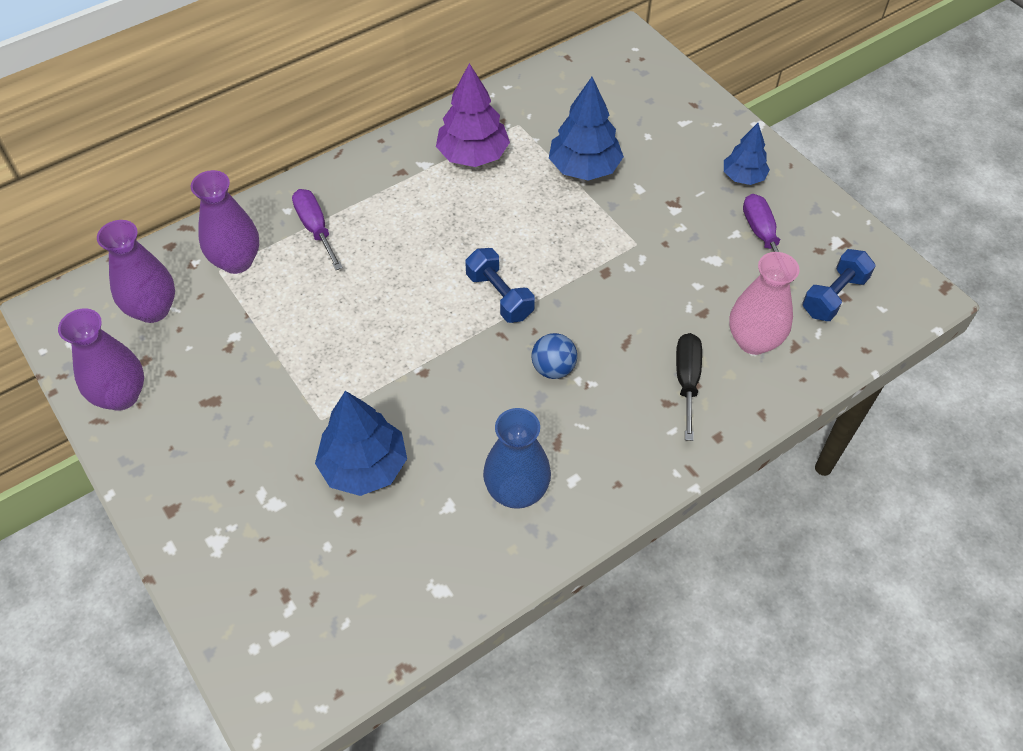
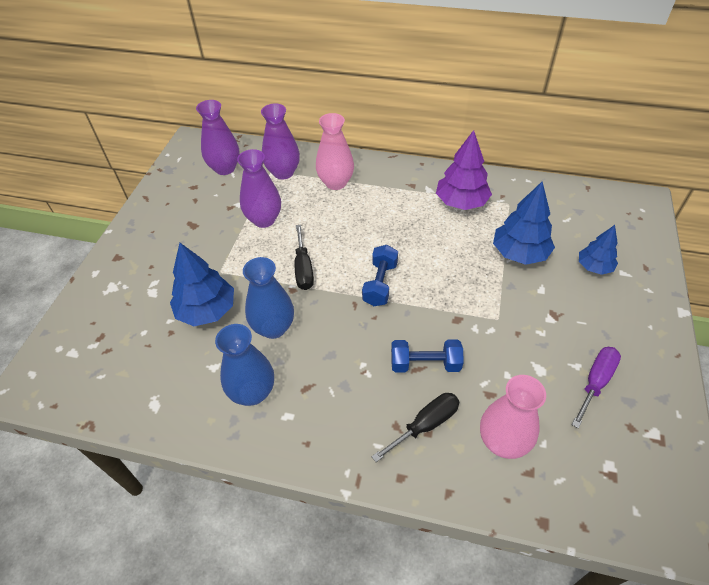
camera: 50 degrees right, 5 degrees down
(121, 396) = (166, 194): purple vase -> purple vase (264, 220)
(316, 228) = (336, 183): purple screwdriver -> pink vase
(406, 343) = (303, 269): none -> black screwdriver
(455, 421) = (273, 328): none -> blue vase
(553, 368) = (357, 346): blue ball -> none
(743, 177) = (628, 335): blue tree -> blue tree (594, 267)
(833, 296) = (604, 467): blue dumbbell -> blue dumbbell (425, 364)

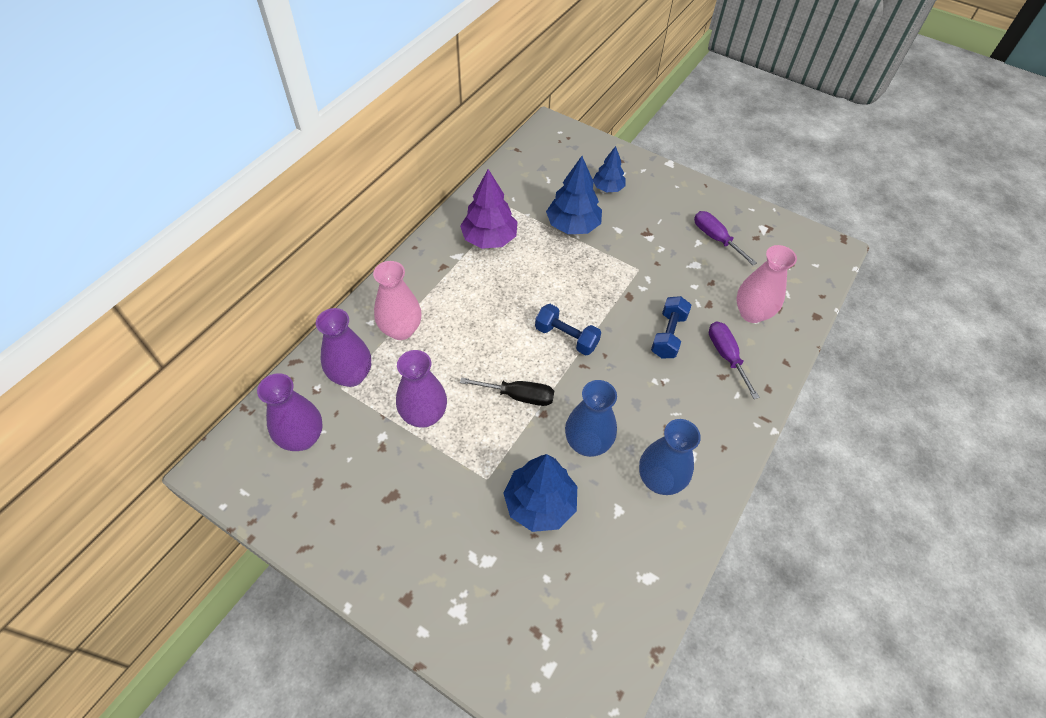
camera: 75 degrees left, 5 degrees up
(425, 425) = (726, 356): black screwdriver -> purple screwdriver

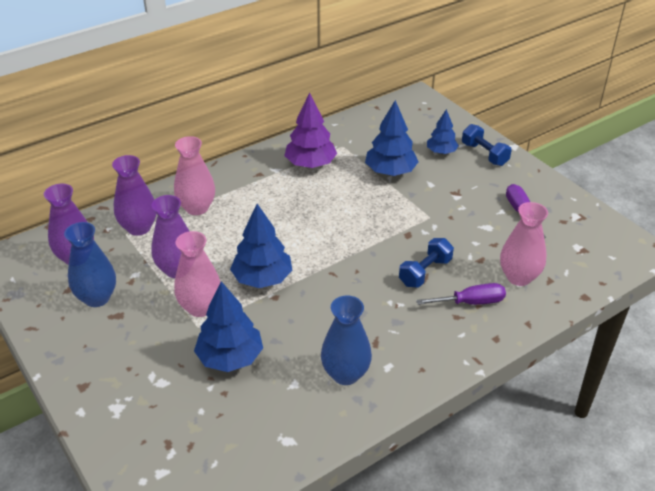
camera: 25 degrees right, 15 degrees down
(475, 453) = (200, 307): none -> pink vase
(518, 396) = (262, 279): black screwdriver -> blue tree
(566, 337) = (330, 249): blue dumbbell -> blue dumbbell (484, 154)
(587, 443) = (299, 328): blue vase -> blue vase (97, 298)
(726, 356) = (471, 302): purple screwdriver -> purple screwdriver turned 75 degrees clockwise

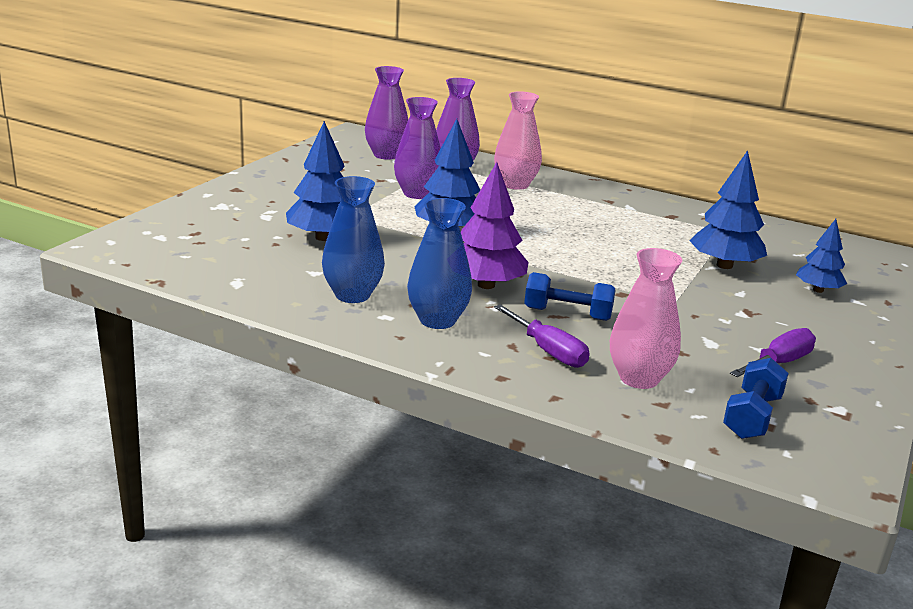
camera: 60 degrees right, 15 degrees down
(97, 298) = (345, 172): blue vase -> blue vase (437, 320)
(200, 307) = (377, 213): pink vase -> none
(310, 164) = (666, 221): purple tree -> purple tree (486, 285)
(484, 154) = (864, 320): blue dumbbell -> blue dumbbell (751, 417)

